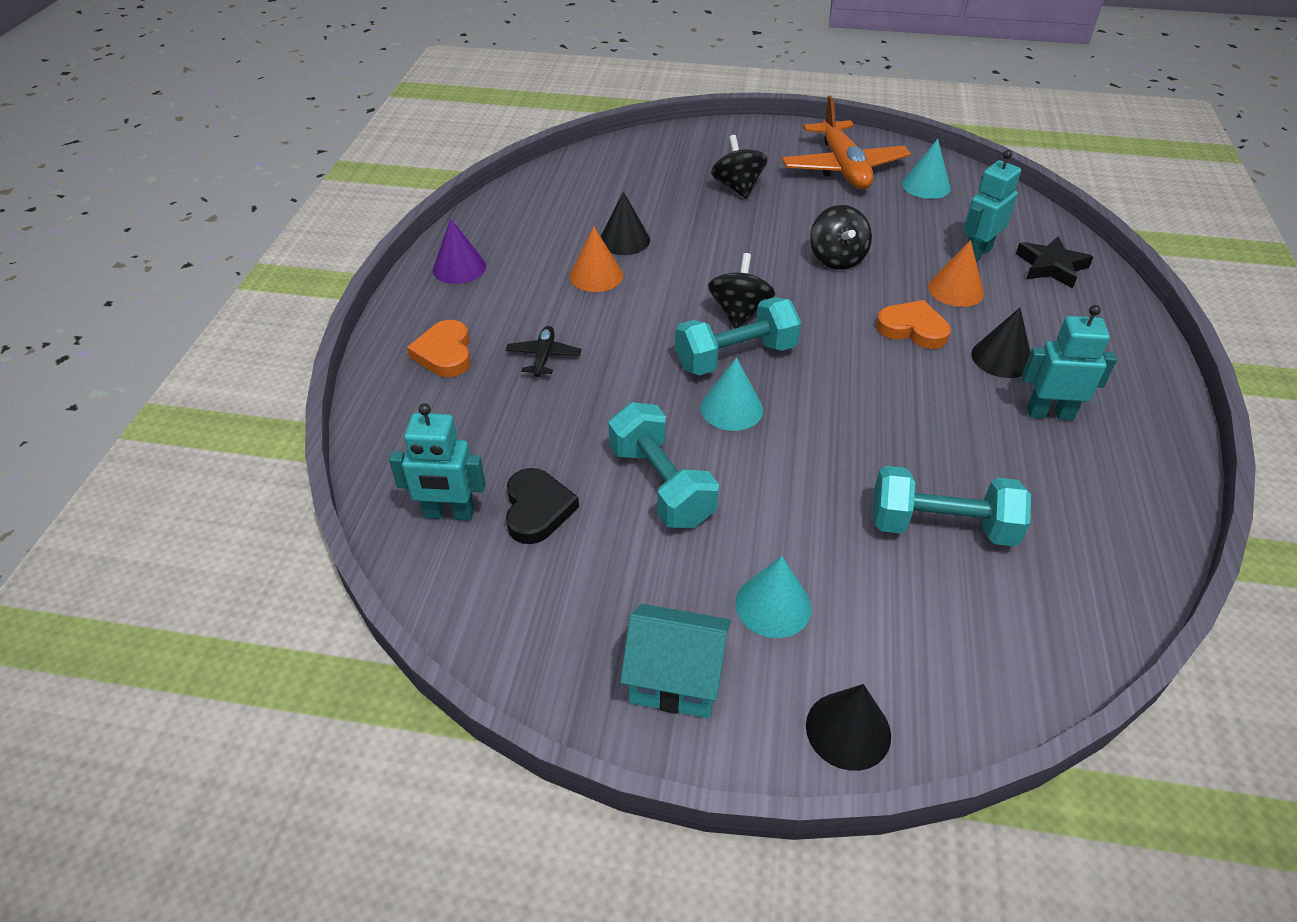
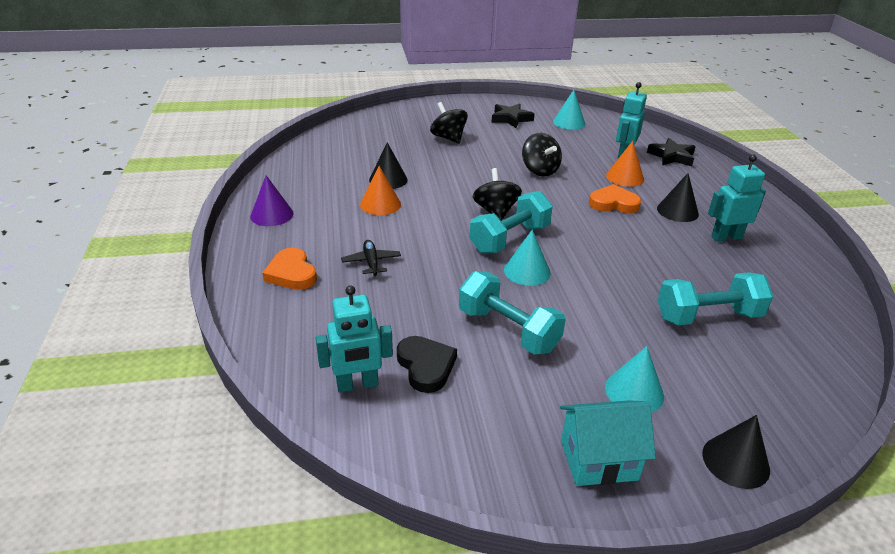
camera: 20 degrees left, 10 degrees down
(843, 168) = (511, 119): orange plane -> black star

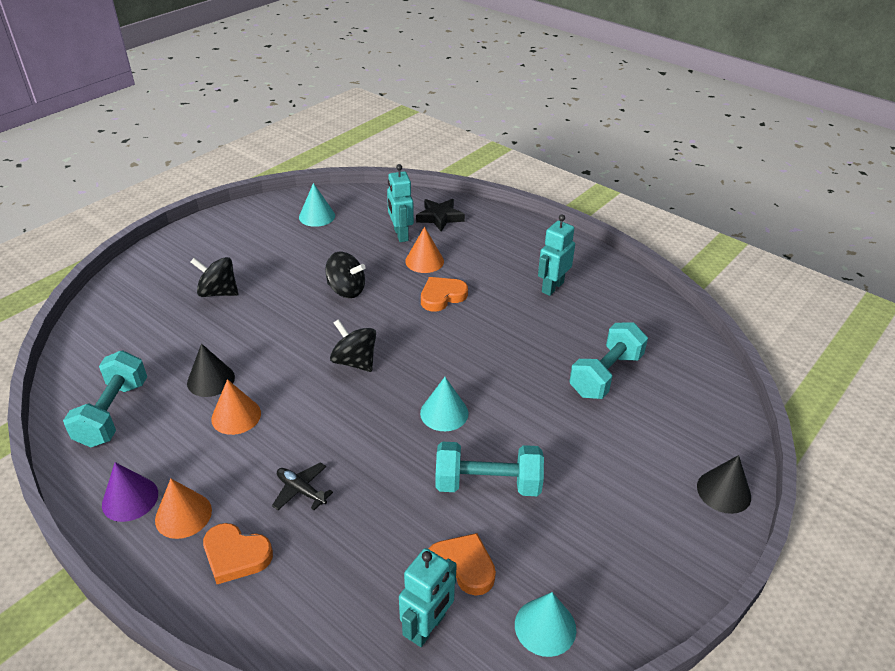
camera: 40 degrees left, 5 degrees up
(289, 237) = (183, 515): none -> orange cone
(426, 366) = (462, 566): black heart -> orange heart
(510, 239) = (397, 386): turquoise dumbbell -> turquoise dumbbell (113, 413)
(511, 119) = (257, 236): black star -> none
(598, 460) = (653, 555): turquoise house -> none
(634, 391) = (621, 478): turquoise cone -> turquoise cone (545, 626)
(677, 211) = (496, 278): black cone -> none

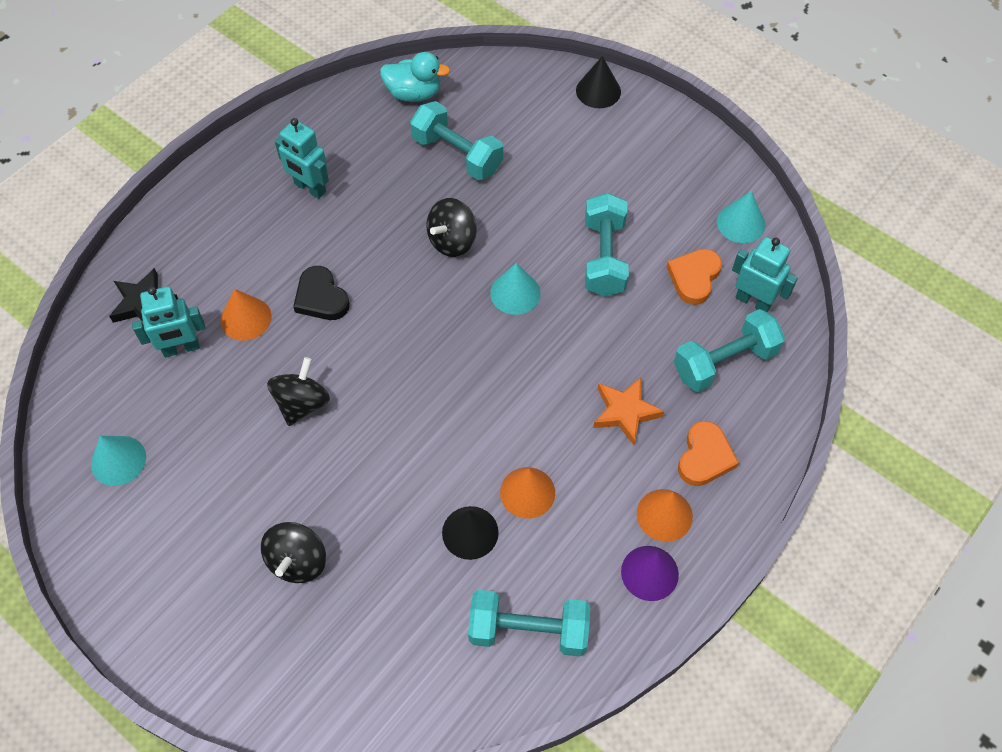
camera: 90 degrees left, 20 degrees up
(301, 490) = (625, 412): black plane -> orange star
(347, 586) = (724, 362): none -> turquoise dumbbell
(354, 361) = (437, 382): black spinning top -> black spinning top (452, 241)
(442, 296) = (321, 297): orange heart -> black heart
(675, 346) = (414, 93): none -> turquoise duck

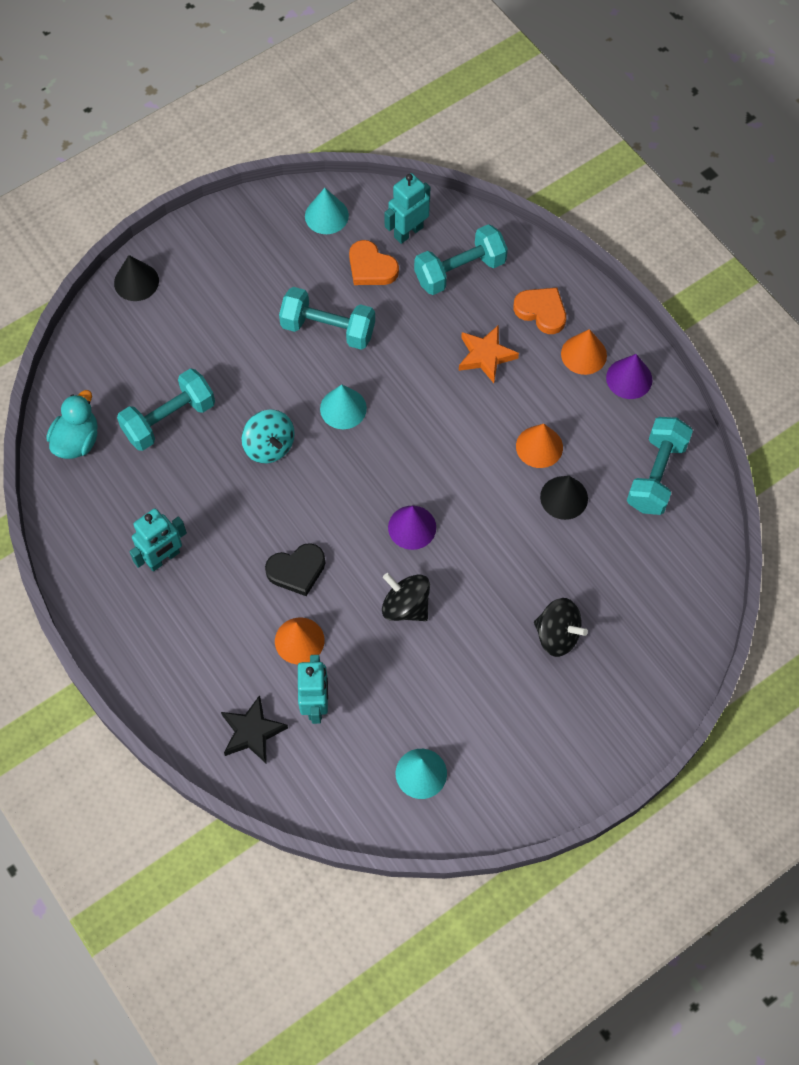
camera: 75 degrees left, 5 degrees up
(394, 388) = (412, 527): none -> purple cone
(452, 241) = (269, 446): black spinning top -> turquoise spinning top
(724, 362) = (460, 271): turquoise dumbbell -> turquoise dumbbell turned 75 degrees clockwise

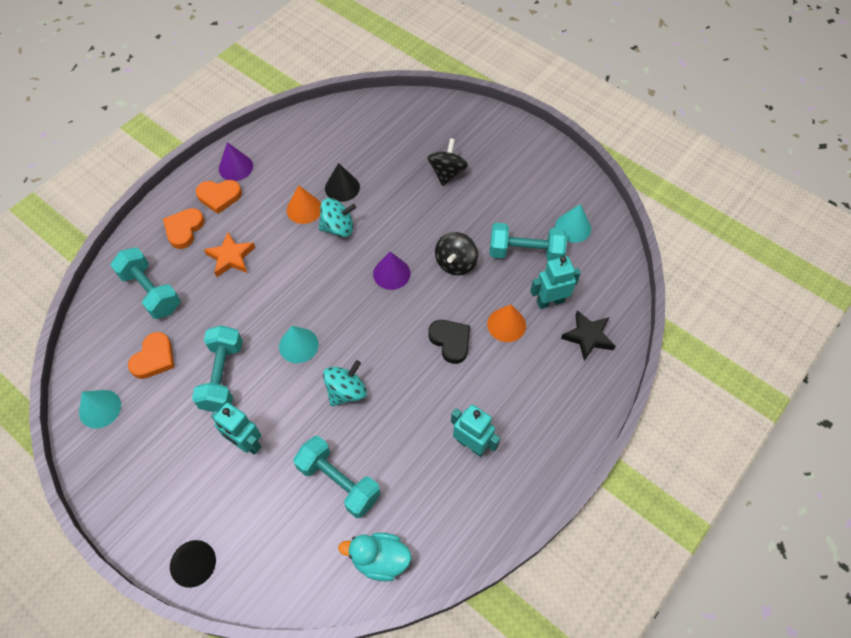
camera: 105 degrees left, 5 degrees down
(408, 232) = (114, 338): turquoise robot -> turquoise robot (246, 443)
(498, 480) = (338, 228): none -> turquoise spinning top
(583, 354) = (219, 197): orange cone -> orange heart
(656, 475) = (311, 140): turquoise dumbbell -> turquoise dumbbell (525, 252)

